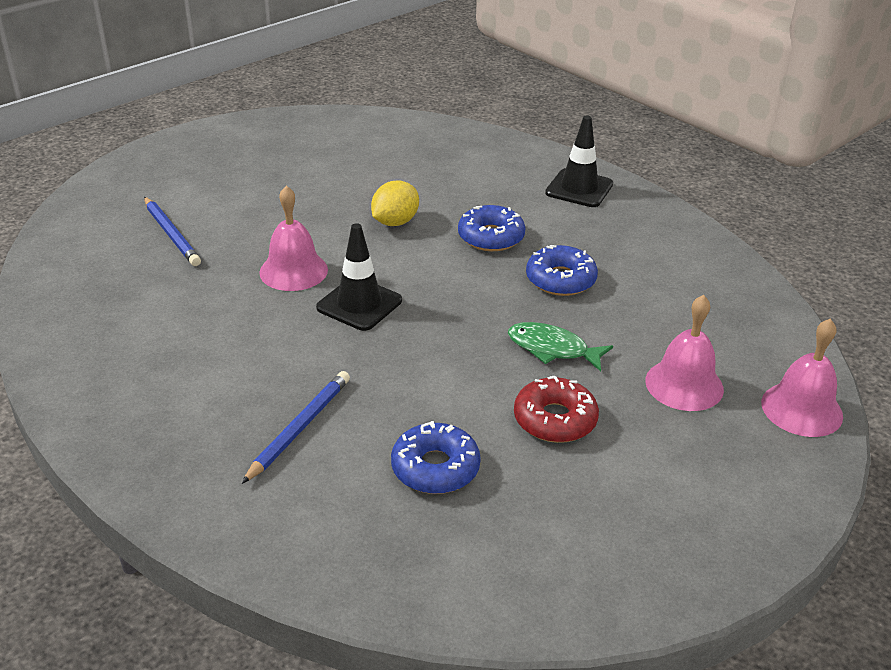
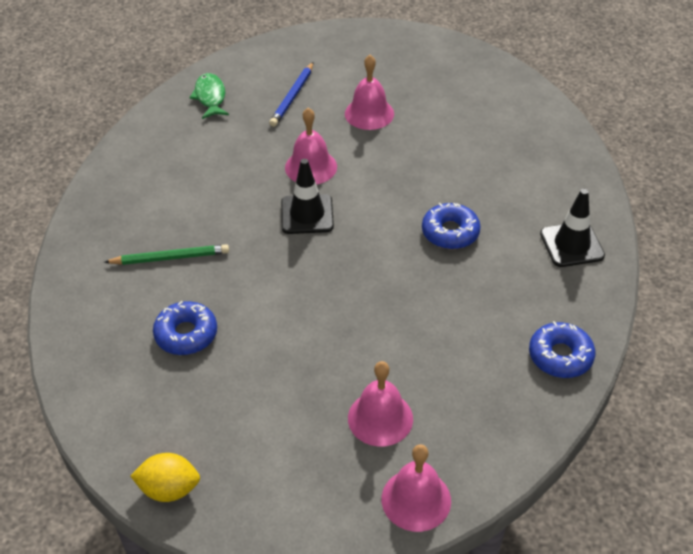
camera: 55 degrees right, 10 degrees up
(269, 204) = (369, 113): none -> pink bell
(299, 428) = (170, 258): blue pencil -> green pencil
(395, 222) = (414, 178): yellow lemon -> yellow lemon (169, 489)
(552, 349) = (352, 329): green fish -> green fish (210, 97)
(555, 419) = (279, 367): red donut -> none
(560, 279) = (437, 294): blue donut -> blue donut (560, 356)

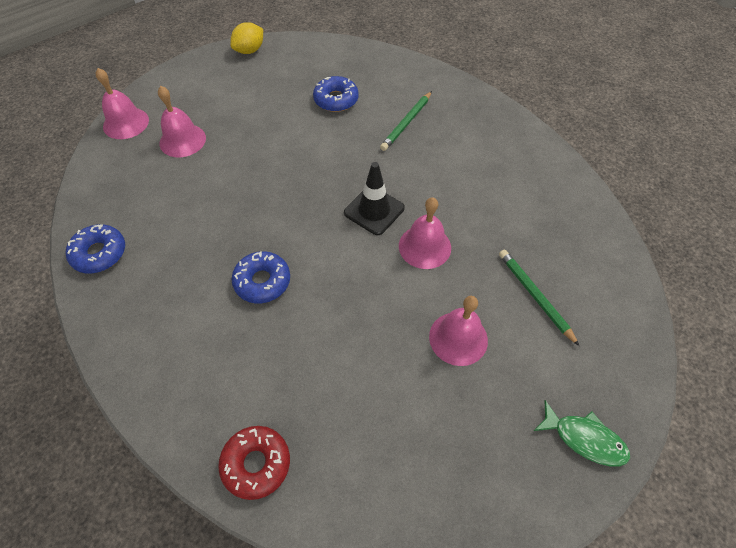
camera: 130 degrees right, 10 degrees up
(210, 97) = (581, 238): green fish -> green fish (584, 439)
(292, 97) = (534, 296): blue pencil -> green pencil
(558, 148) = (256, 464): none -> red donut
(571, 245) = (156, 353): black traffic cone -> none

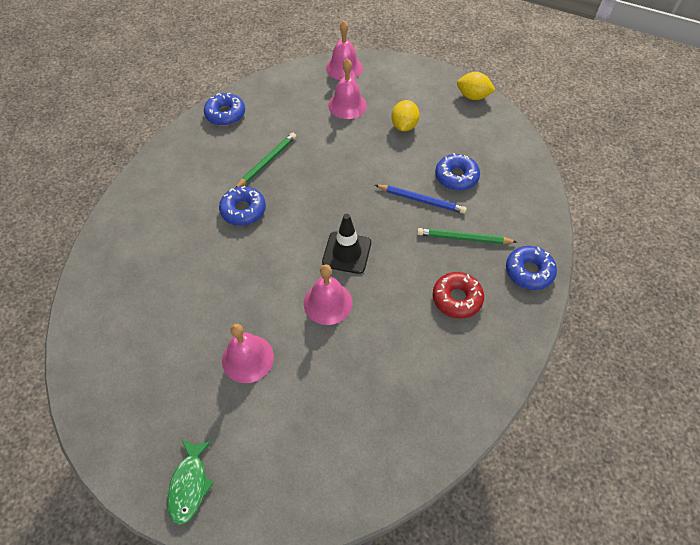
camera: 65 degrees right, 0 degrees up
(247, 109) = (404, 126): none -> yellow lemon
(256, 464) = (105, 269): red donut -> red donut (457, 298)
(347, 133) = (421, 200): none -> blue pencil
(462, 98) = (529, 271): none -> blue donut
(534, 296) = (316, 407): green pencil -> green pencil (267, 162)

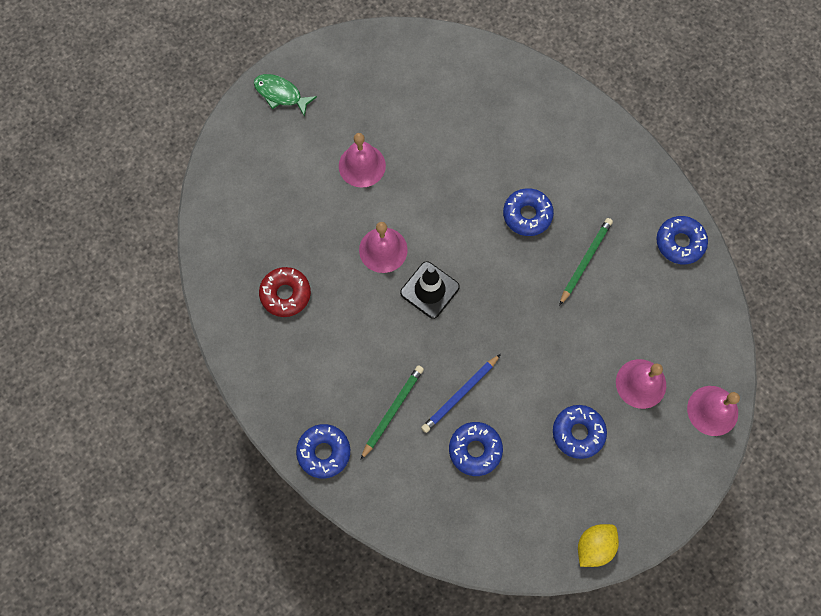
camera: 115 degrees right, 15 degrees up
(267, 162) = (585, 260): green pencil -> green pencil turned 120 degrees counterclockwise
(404, 126) = (578, 433): yellow lemon -> blue donut
(457, 298) = (330, 365): red donut -> red donut (285, 294)

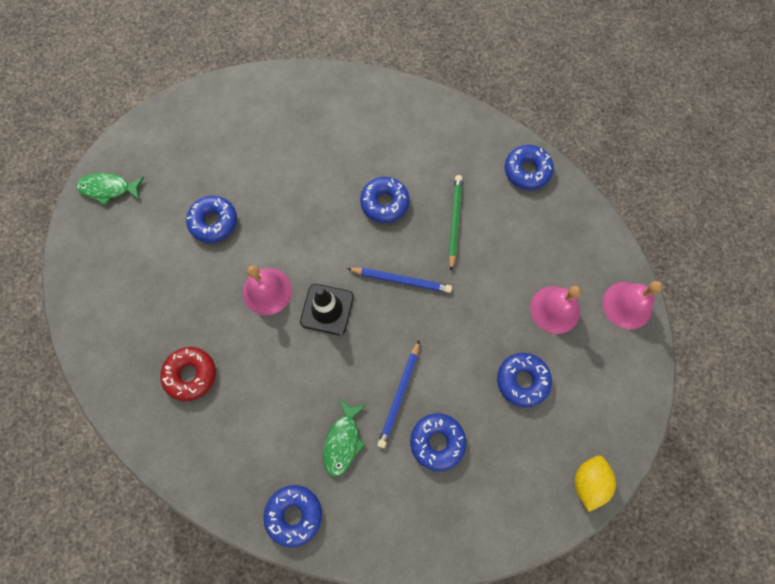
camera: 25 degrees left, 0 degrees up
(362, 165) = (214, 222): pink bell -> blue donut
(392, 411) = (343, 441): green pencil -> green fish
(509, 293) = (401, 280): none -> blue pencil

